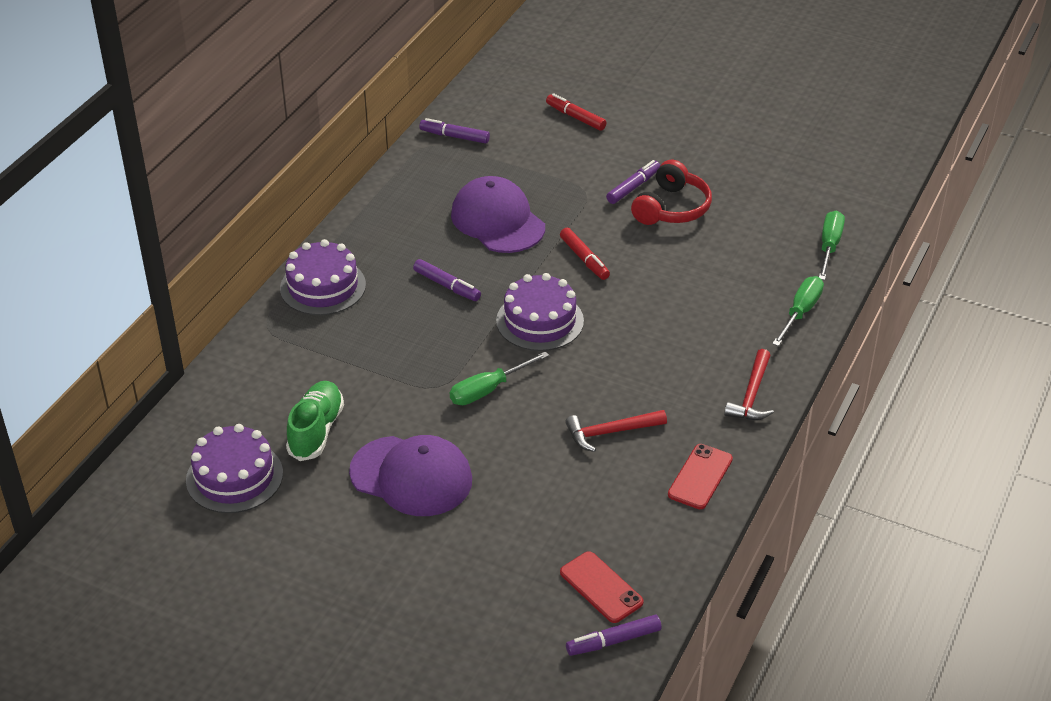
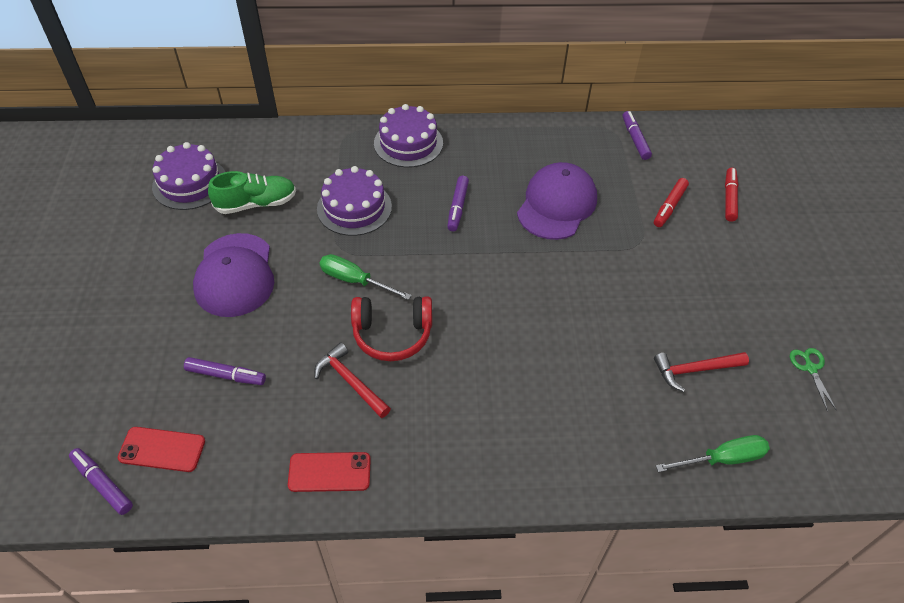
camera: 60 degrees right, 10 degrees up
(540, 321) = (456, 279): purple cake -> purple cake (354, 208)
(584, 259) = (553, 277): red marker -> red marker (669, 206)
(601, 587) = (162, 449): red phone -> red phone turned 75 degrees clockwise
(633, 187) = (674, 272): purple marker -> purple marker (226, 375)
(671, 208) = (670, 310): red headphones -> red headphones (392, 334)
(752, 395) = (461, 473): red hammer -> red hammer (695, 370)
(780, 163) = (810, 368): none -> green scissors
(800, 312) = (604, 470): green screwdriver -> none

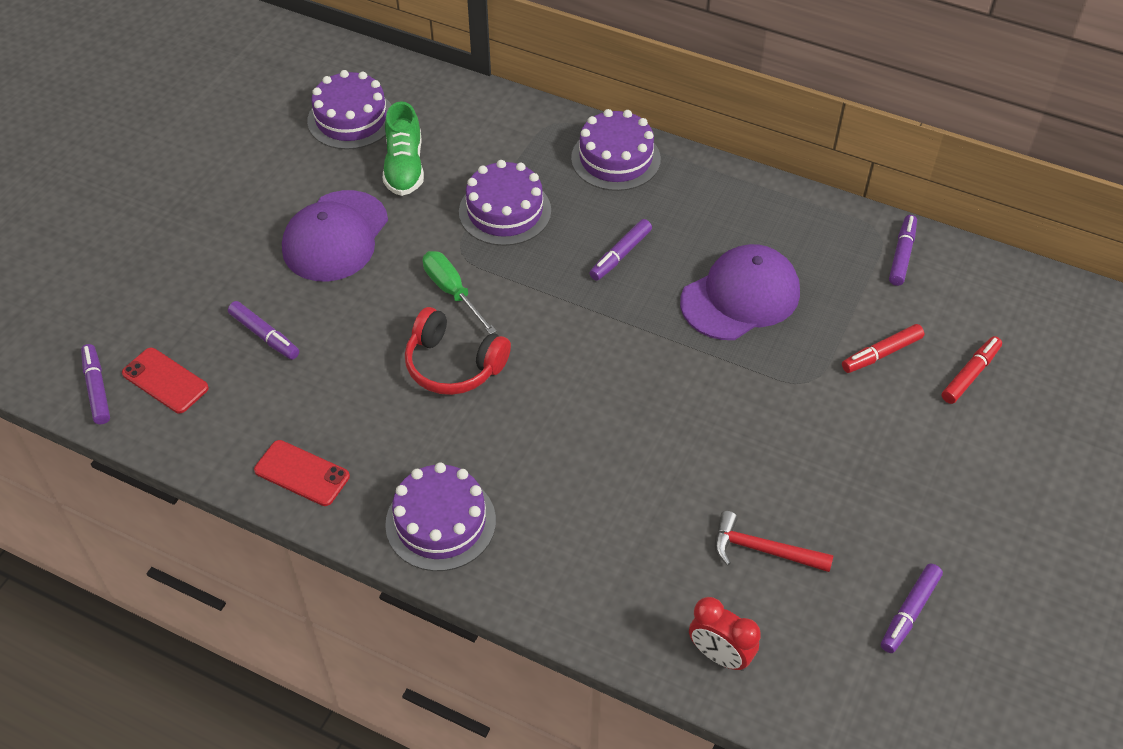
camera: 30 degrees right, 0 degrees up
(256, 203) = (404, 167): green shoe -> green shoe turned 75 degrees clockwise
(350, 382) = (379, 395): red hammer -> none
(464, 458) = (440, 522): none -> purple cake
(722, 459) = (719, 655): green screwdriver -> red clock
(810, 368) = (909, 612): green scissors -> purple marker

